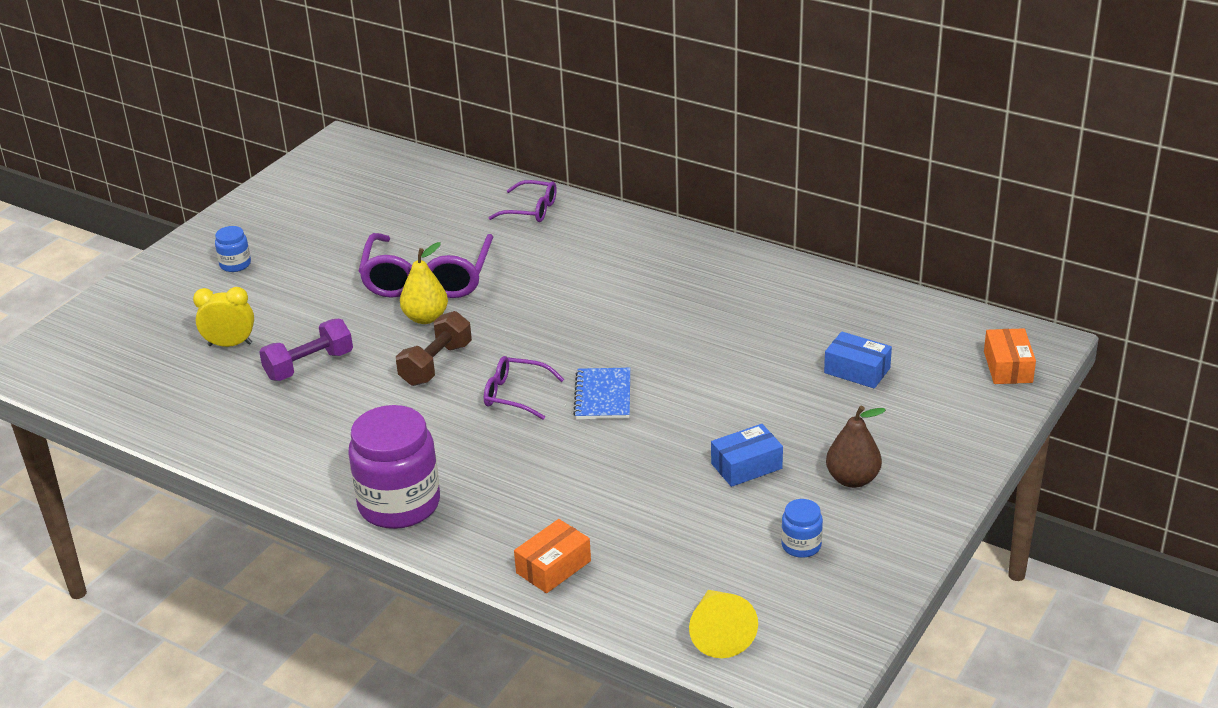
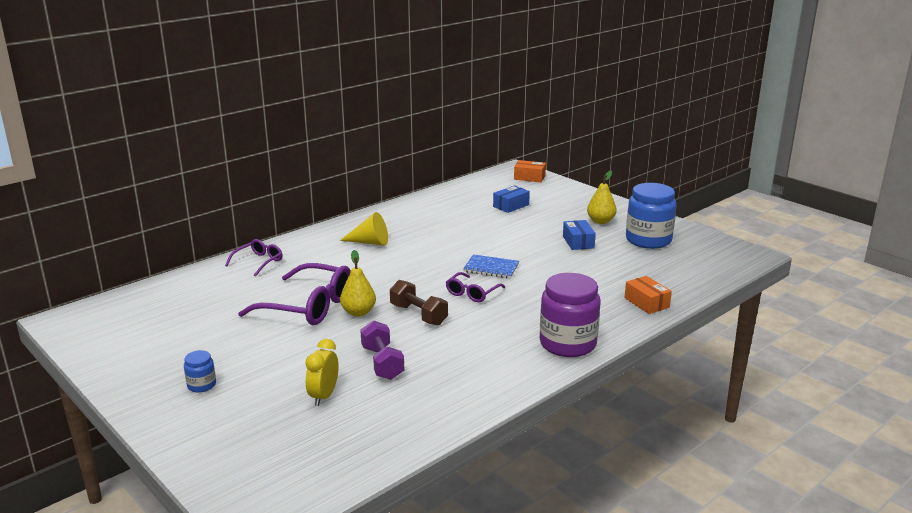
camera: 75 degrees left, 10 degrees down
(719, 632) = (710, 268): yellow cone -> yellow cone (370, 242)
(801, 545) = (648, 240): blue jar -> blue jar, size x2.17
(852, 479) = (600, 221): brown pear -> yellow pear

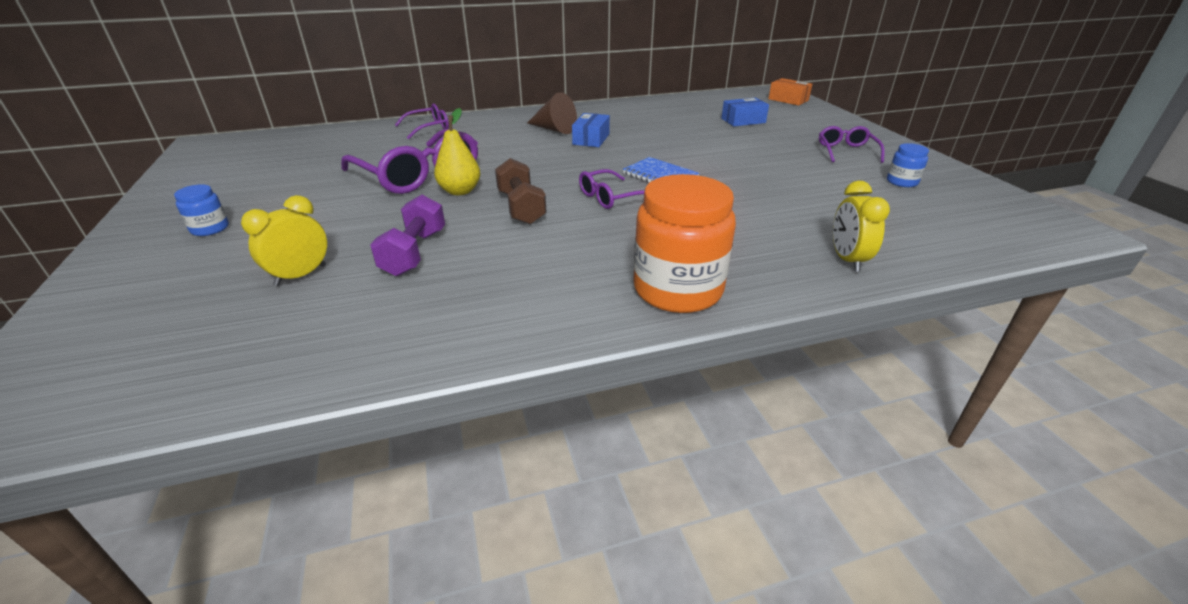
camera: 25 degrees right, 10 degrees up
(370, 242) = (553, 129): yellow cone -> brown cone
(568, 344) = (677, 289): purple jar -> orange jar
(578, 242) = (798, 168): blue box -> blue box (591, 139)
(600, 221) = (846, 151): yellow pear -> purple glasses
(646, 302) = (847, 260): orange box -> yellow clock
(648, 240) = (902, 182): blue jar -> blue jar, size x0.46

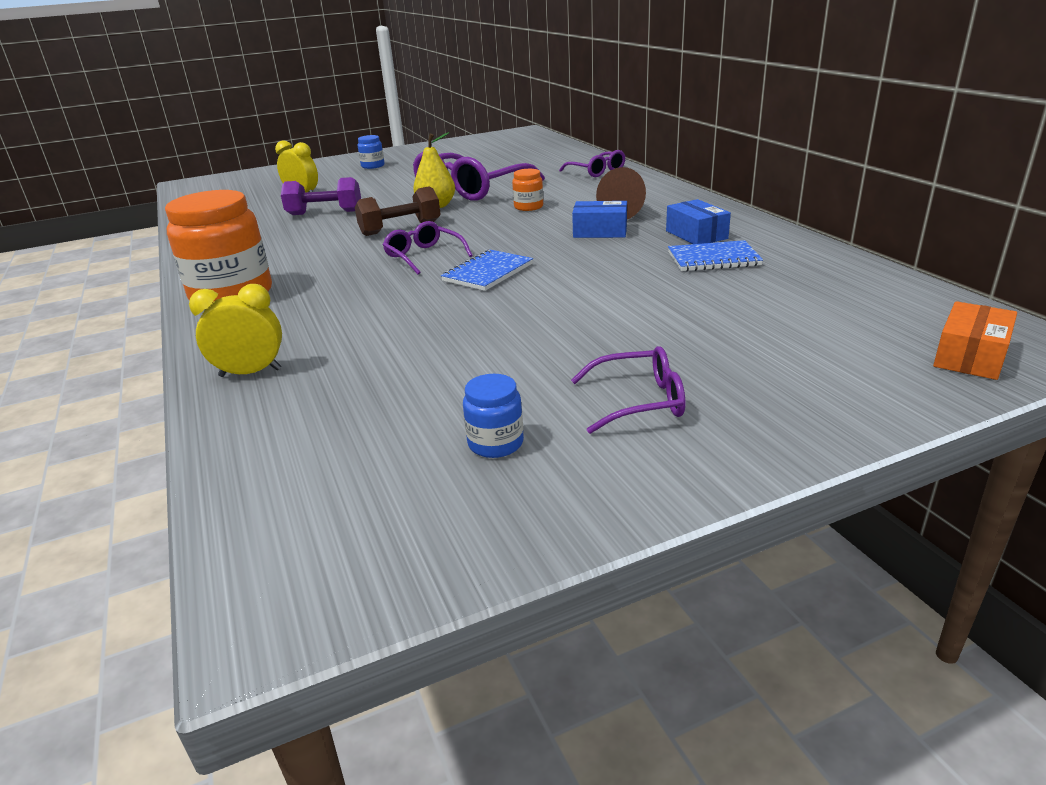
camera: 85 degrees right, 5 degrees down
(506, 156) = (528, 207): none -> orange jar
(662, 119) = (713, 259): none -> blue notebook
(743, 121) = (760, 313): blue box -> blue box (696, 235)

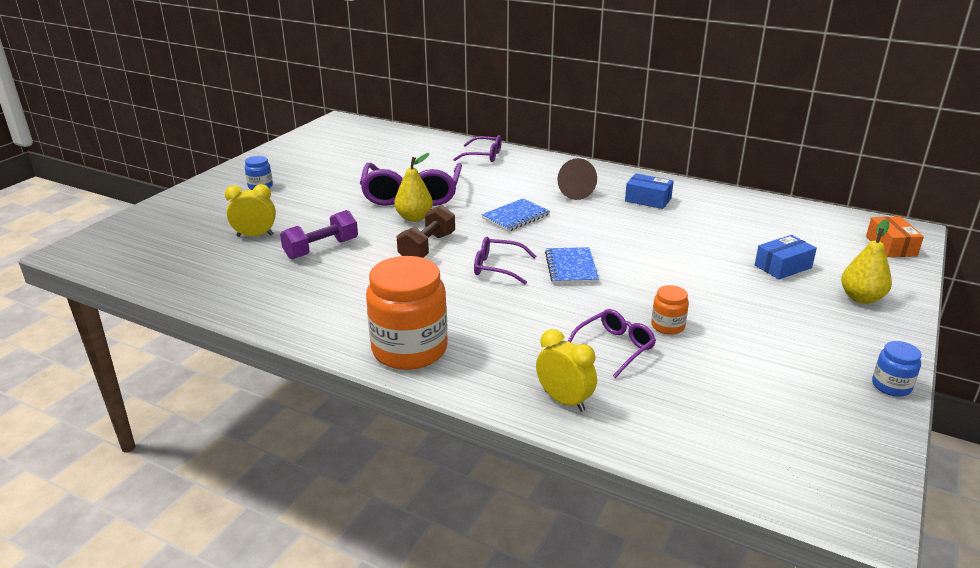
camera: 40 degrees left, 0 degrees up
(250, 373) = (564, 401): yellow clock -> yellow clock turned 90 degrees clockwise
(495, 443) = (788, 379): blue jar -> blue jar (891, 386)
(528, 207) = (493, 202): orange jar -> orange jar (667, 326)
(600, 231) = (584, 212): blue box -> blue box (783, 266)
(639, 401) = (808, 325): purple glasses -> purple glasses (614, 347)
(713, 259) = (688, 217): blue notebook -> blue notebook (515, 217)
(784, 398) = (861, 298): none -> yellow pear

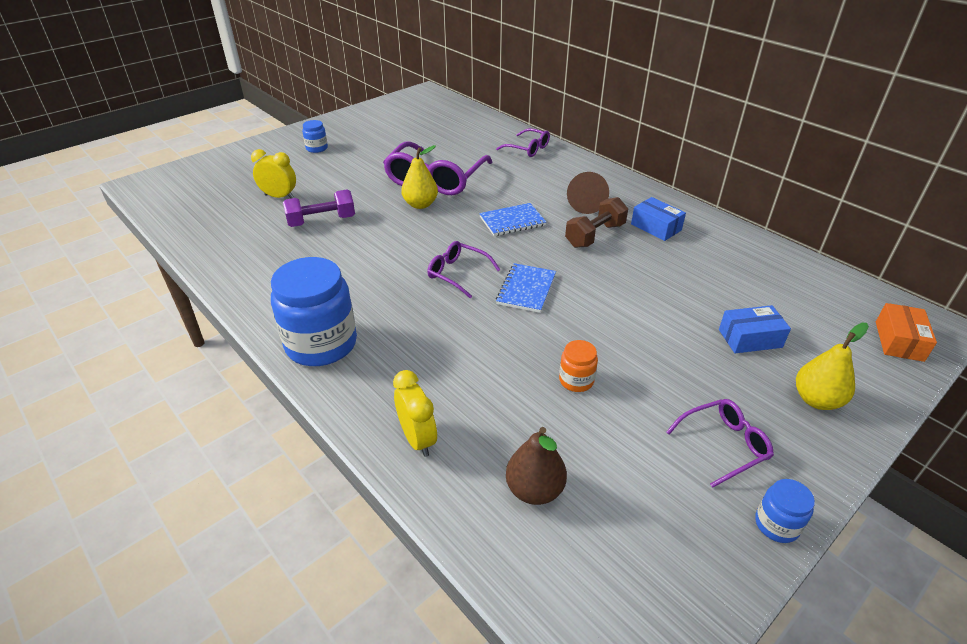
camera: 20 degrees right, 10 degrees up
(409, 350) = (321, 344): orange jar -> blue jar
(427, 247) = (410, 238): brown dumbbell -> brown dumbbell (595, 235)
(614, 347) = (506, 391): purple glasses -> purple glasses (724, 445)
(694, 411) = (534, 490): none -> brown pear

